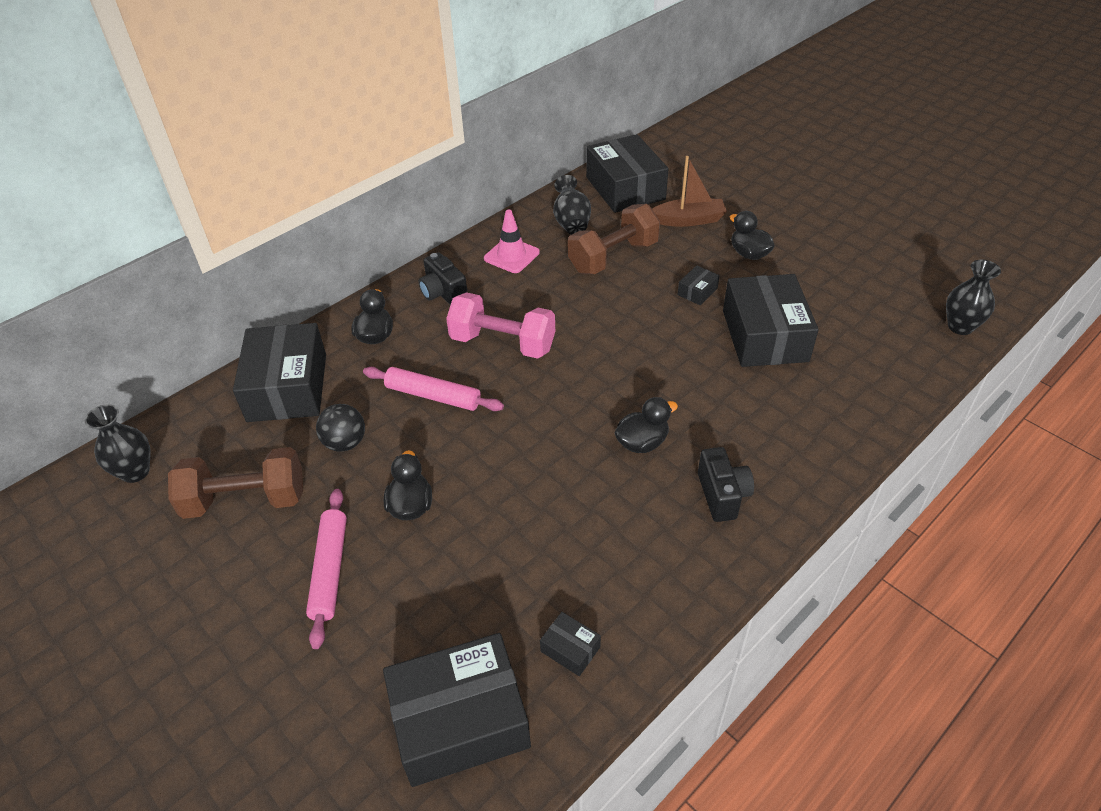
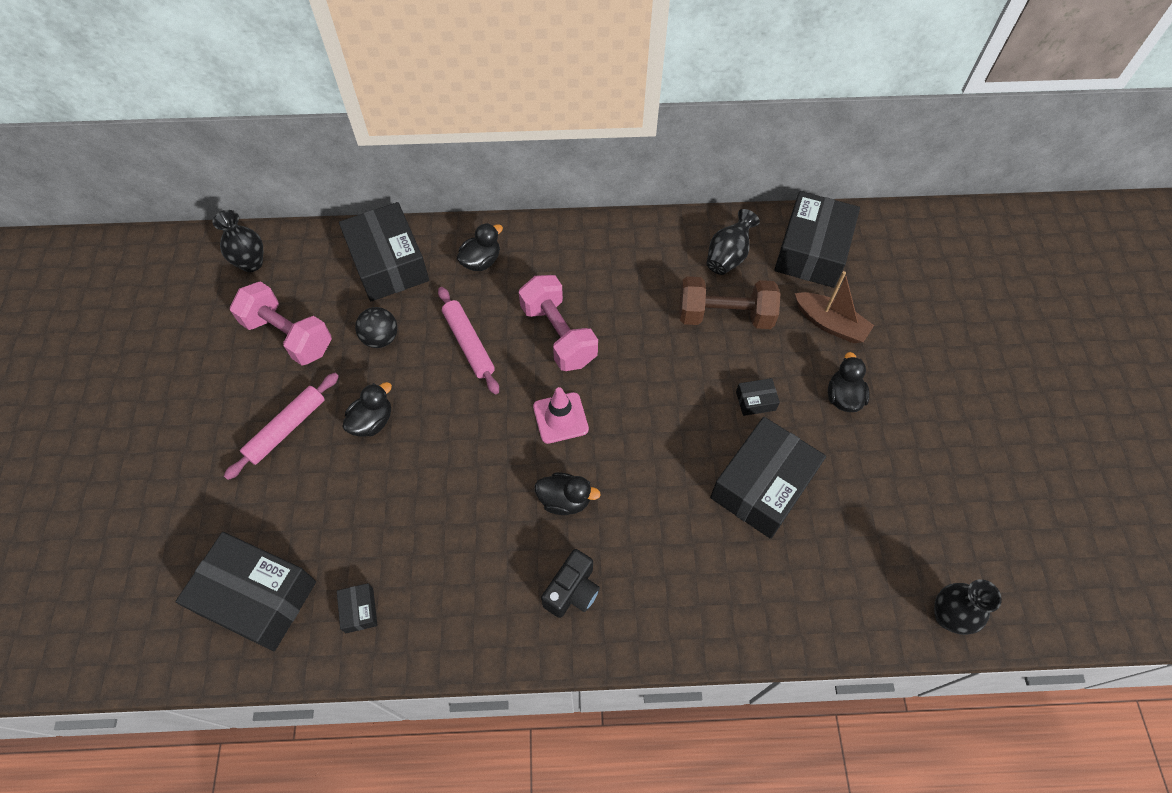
camera: 40 degrees right, 15 degrees up
(245, 500) = (288, 336): brown dumbbell -> pink dumbbell
(287, 387) = (388, 263): black box -> black box turned 60 degrees counterclockwise
(443, 293) = (563, 256): black camera -> none
(511, 255) = (647, 256): pink traffic cone -> pink traffic cone (560, 418)

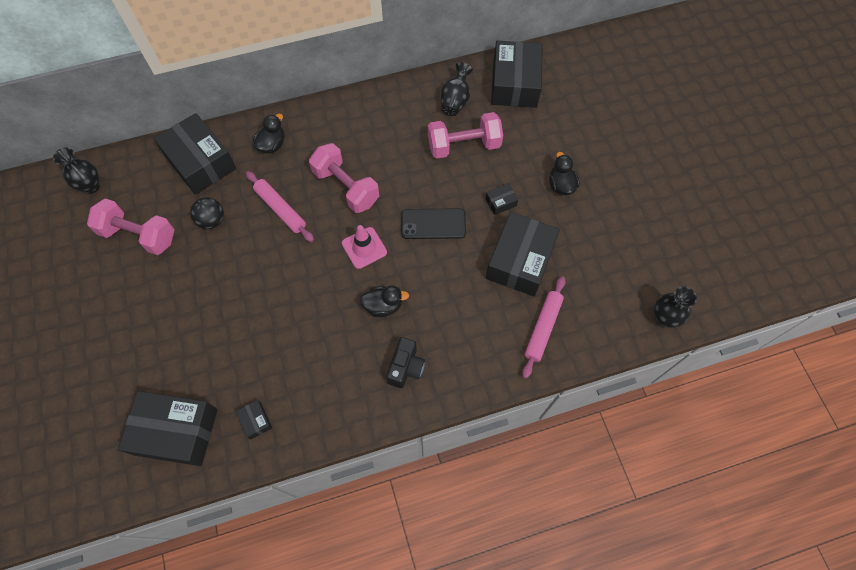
camera: 15 degrees left, 5 degrees up
(286, 429) = (159, 305): pink rolling pin -> pink rolling pin (542, 328)
(372, 421) = (224, 284): black duck -> none
(658, 408) = (433, 224): none -> black phone
(725, 315) = (464, 145): brown dumbbell -> pink dumbbell
(830, 324) = (540, 134): brown boat -> none

